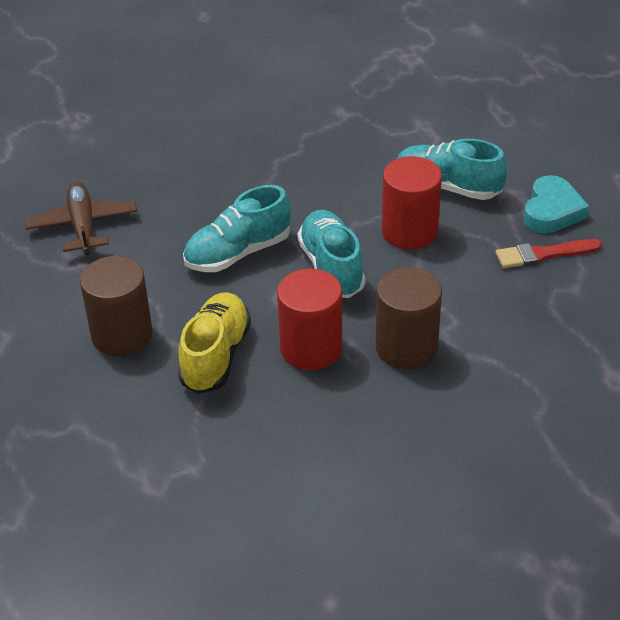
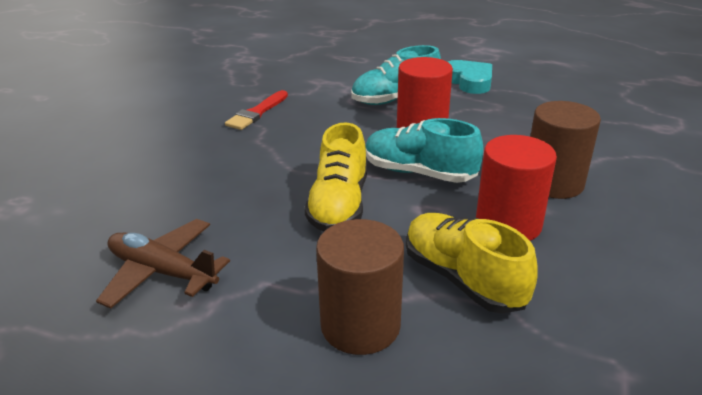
camera: 50 degrees left, 10 degrees down
(238, 253) = (339, 205): turquoise shoe -> yellow shoe
(543, 254) = (508, 100): red brush -> red brush (257, 112)

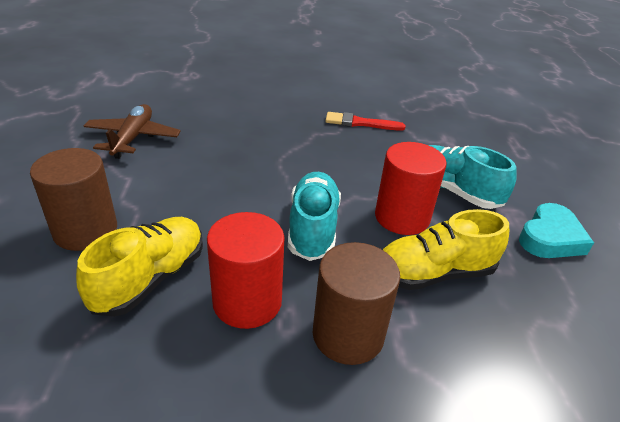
camera: 65 degrees right, 5 degrees up
(339, 205) = (238, 192): yellow shoe -> yellow shoe (434, 273)

